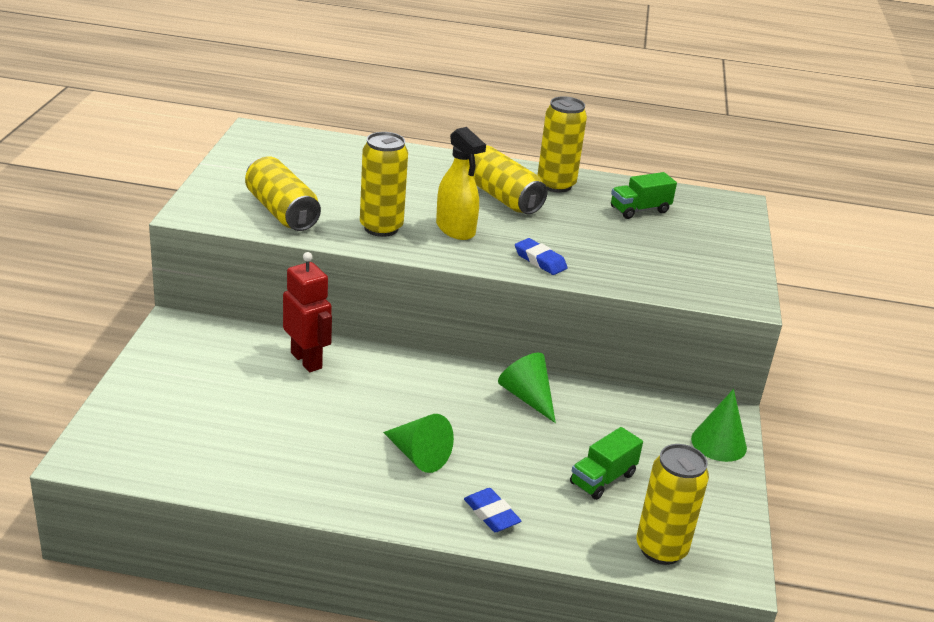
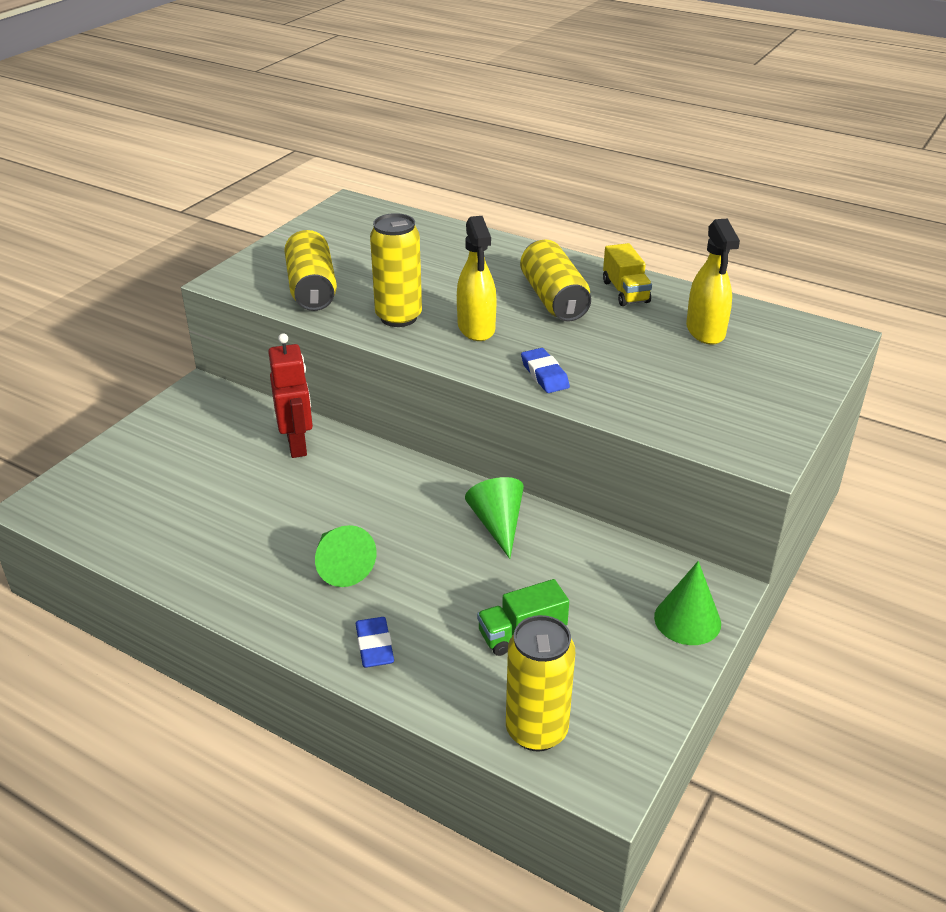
camera: 25 degrees right, 5 degrees up
(556, 185) = (625, 292): yellow can -> yellow truck
(639, 210) = (705, 331): green truck -> yellow spray bottle

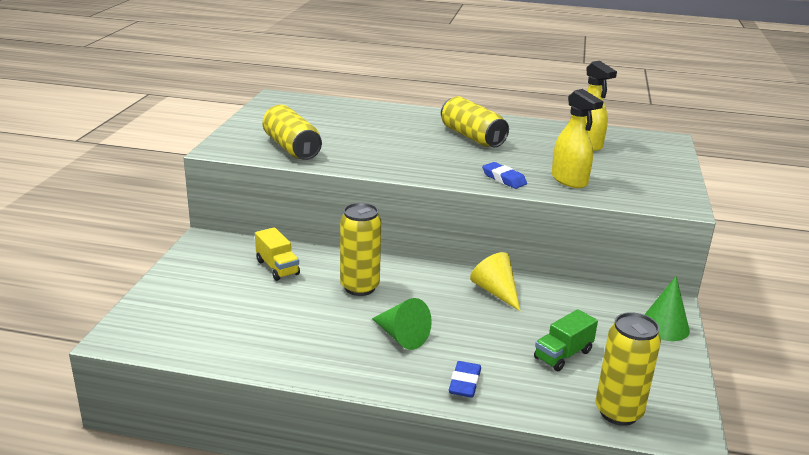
camera: 20 degrees left, 10 degrees down
(297, 445) = (310, 265): red robot -> none
(374, 646) = (464, 383): blue eraser -> blue eraser turned 45 degrees clockwise
(398, 317) = (372, 158): yellow can -> yellow can (360, 287)
(476, 328) = (433, 158): yellow spray bottle -> yellow spray bottle (569, 180)
(497, 524) = (496, 292): green cone -> yellow cone
(625, 292) = (516, 128): yellow truck -> yellow truck (277, 267)

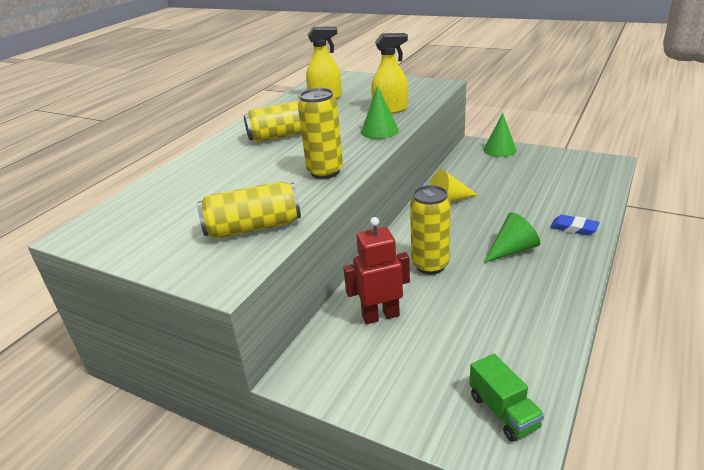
camera: 70 degrees left, 5 degrees up
(277, 267) = (380, 316): yellow truck -> red robot
(504, 179) = (379, 131): blue eraser -> green cone
(563, 355) = (534, 187): green truck -> green truck (503, 411)
(618, 412) = (596, 178): yellow can -> yellow can (325, 172)

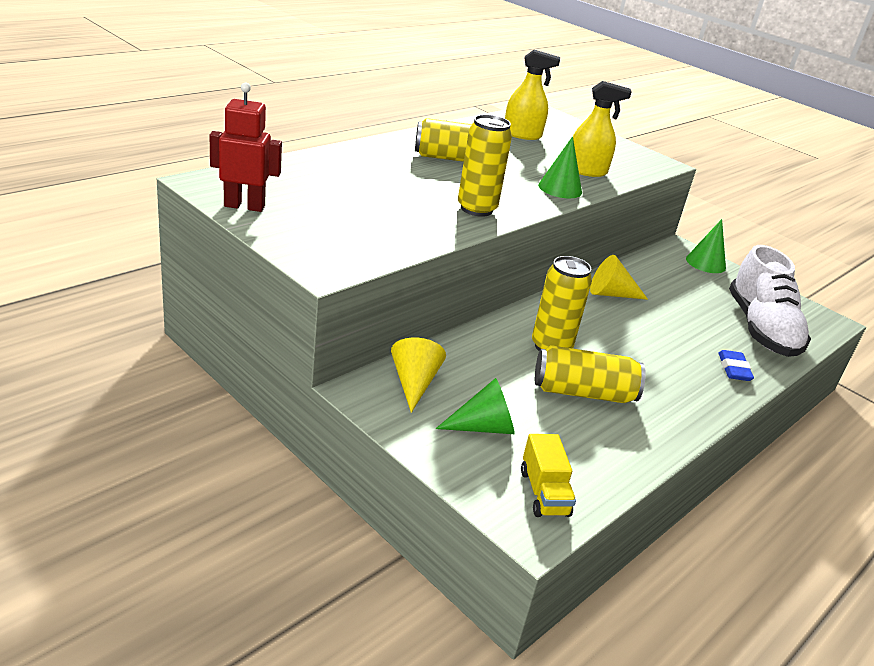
camera: 10 degrees right, 0 degrees up
(253, 227) = (375, 234): yellow can -> yellow can (583, 392)
(338, 347) = (414, 383): none -> yellow cone
(380, 316) = (471, 372): red robot -> red robot (244, 206)
(503, 411) = (544, 493): green truck -> yellow truck
(512, 250) = (649, 364): green cone -> green cone (483, 427)
(570, 187) = (761, 329): none -> white shoe
(574, 228) = (733, 369): blue eraser -> blue eraser turned 45 degrees clockwise

